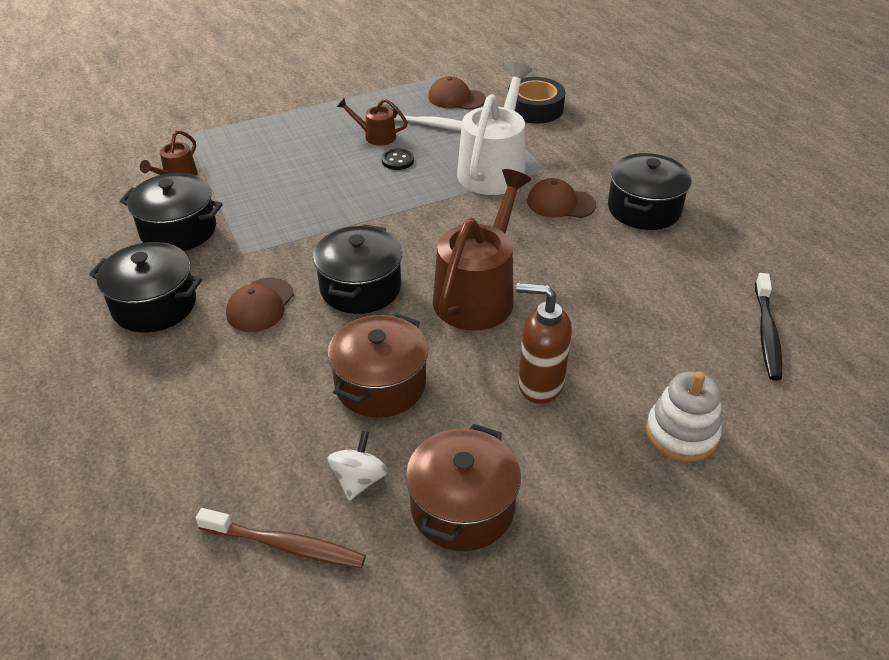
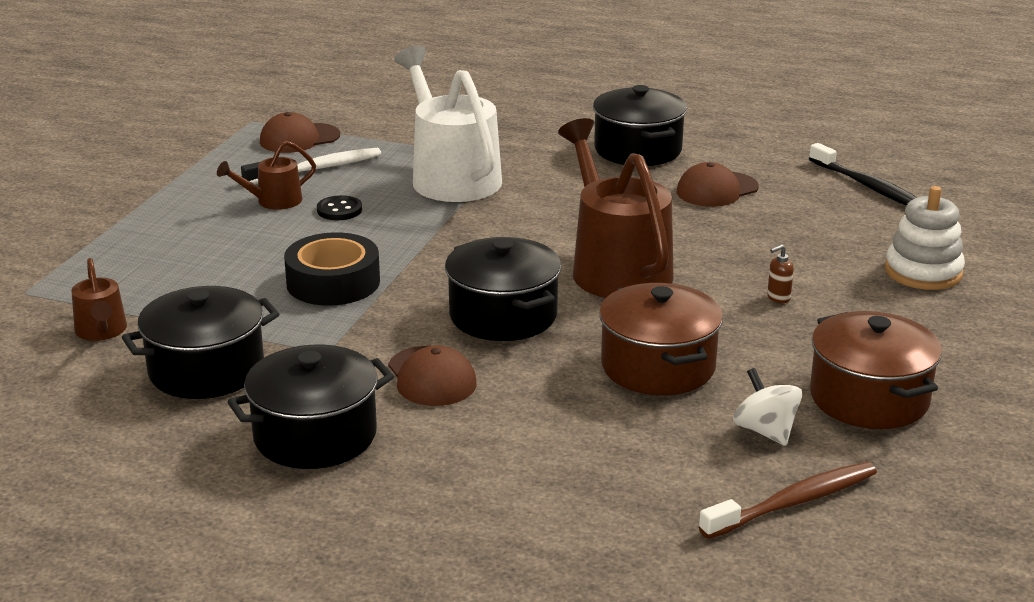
camera: 45 degrees left, 15 degrees down
(535, 108) = (398, 117): black tape -> black tape (333, 282)
(539, 384) = (778, 298): brown soap dispenser -> brown soap dispenser, size x0.40
(560, 203) = (561, 176): brown cap -> brown cap (717, 190)

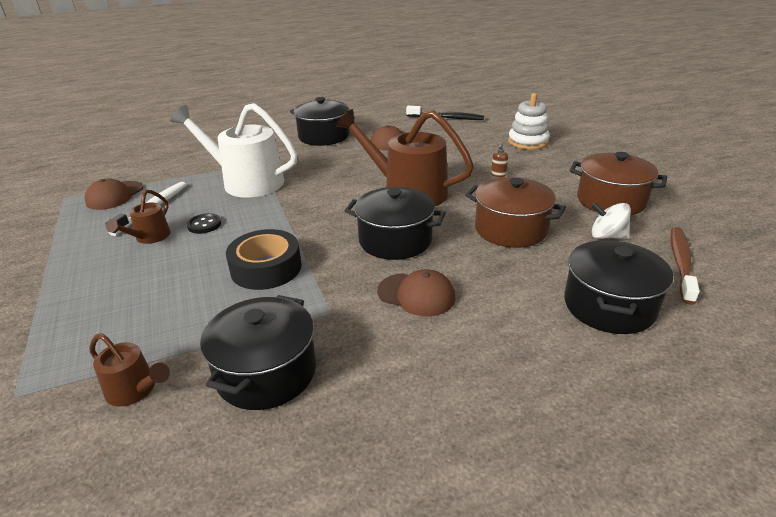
camera: 40 degrees left, 5 degrees up
(315, 436) = (413, 374): black pot -> black pot (609, 306)

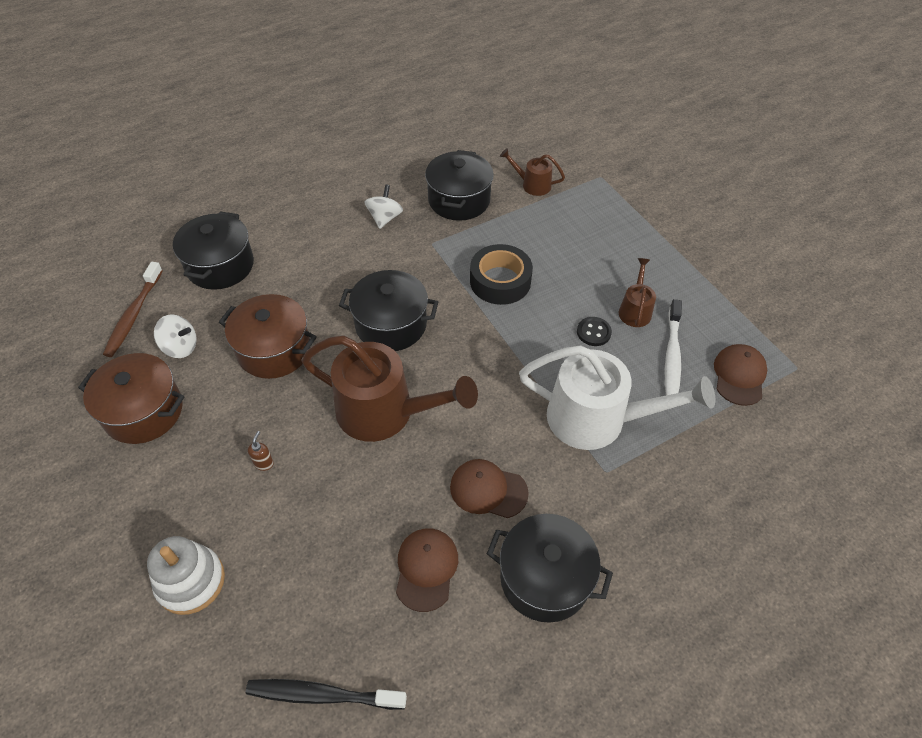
camera: 170 degrees right, 20 degrees up
(388, 353) = (384, 218): none -> white spinning top
(416, 295) = (367, 264): brown cap -> brown cap (488, 490)

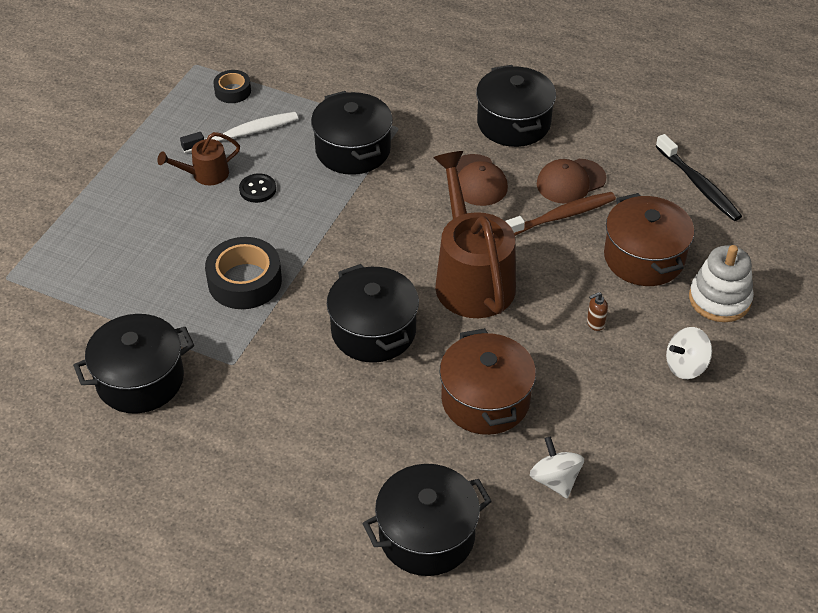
camera: 125 degrees left, 5 degrees down
(134, 315) = (561, 559): brown toothbrush -> brown toothbrush (560, 216)
(143, 411) = (642, 448): brown pot -> brown pot (644, 257)
(384, 218) = (224, 430): white spinning top -> white spinning top (685, 366)
(532, 185) = (63, 329): brown watering can -> none
(598, 419) = (353, 150): white watering can -> black pot
(739, 376) = (233, 91): brown cap -> black tape

